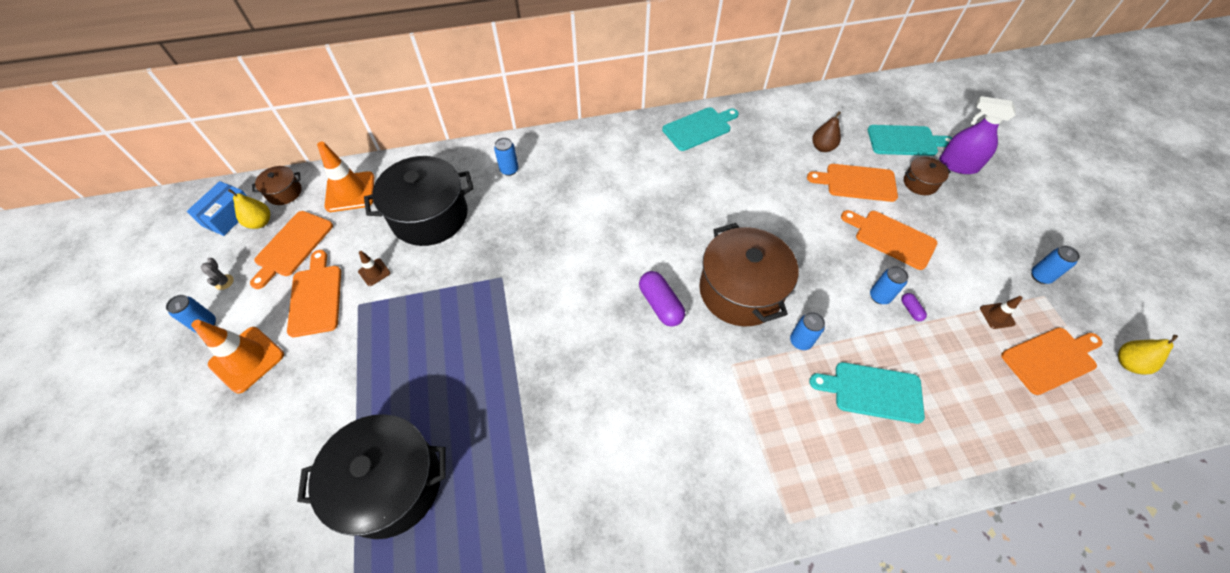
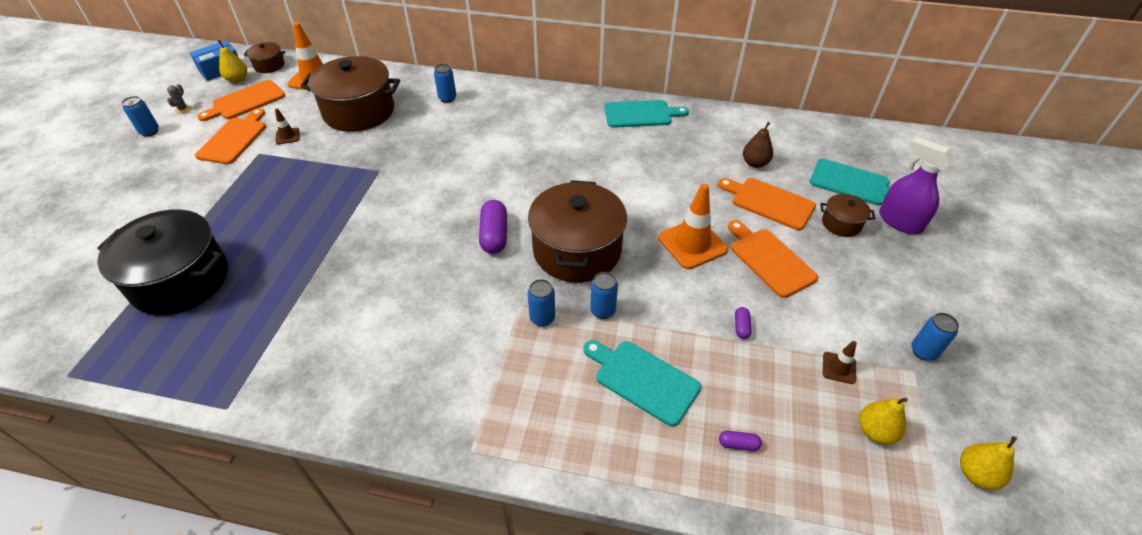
camera: 25 degrees right, 10 degrees down
(247, 359) = (156, 162): orange traffic cone -> orange traffic cone (692, 244)
(429, 216) = (359, 112): black pot -> brown pot
(879, 296) = (716, 304): blue can -> blue can (542, 318)
(973, 415) = (738, 444): none -> purple capsule
(1051, 359) = (875, 431): orange cutting board -> yellow pear

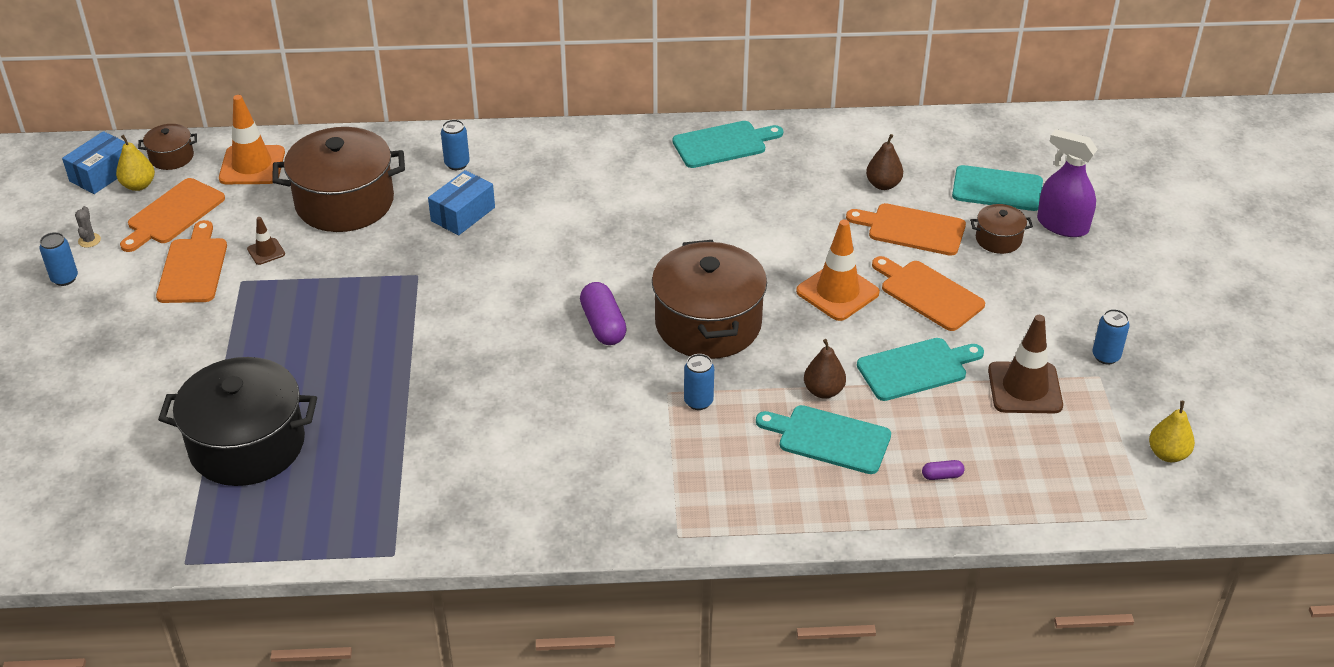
camera: 15 degrees left, 5 degrees down
(433, 133) = (463, 214): none -> blue box
(602, 311) = (762, 381): blue can -> none
(652, 331) = (823, 391): none -> brown pear
(741, 327) = (916, 369): purple capsule -> turquoise cutting board
(839, 368) = (1024, 388): brown traffic cone -> brown traffic cone, size x2.02
(875, 431) = (1070, 438): yellow pear -> none

